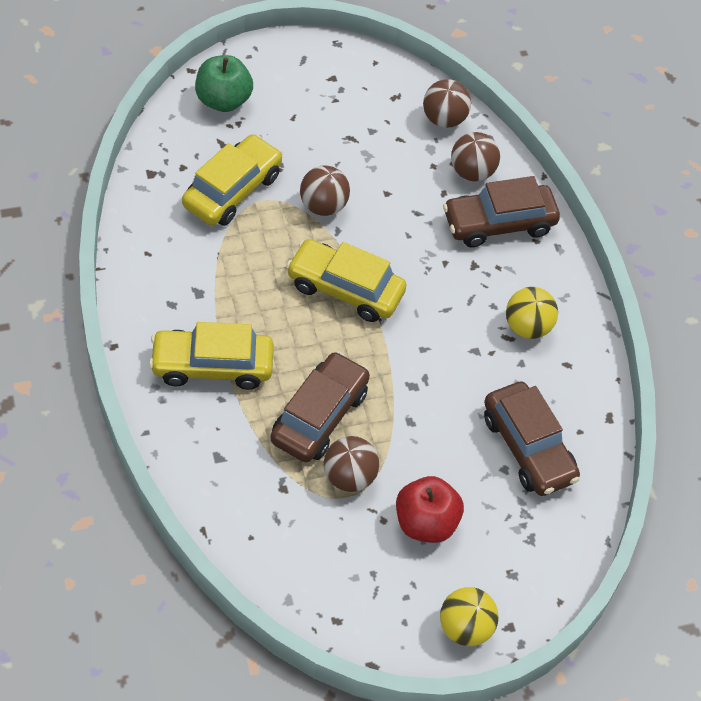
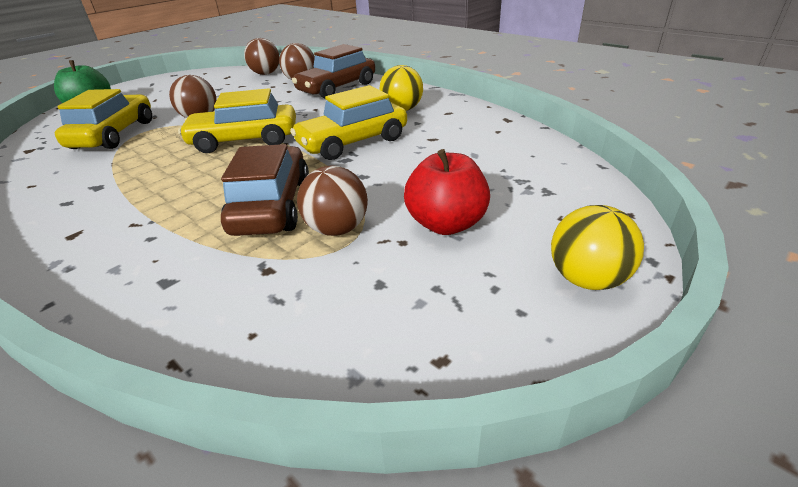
camera: 25 degrees left, 20 degrees down
(212, 366) = (129, 221): yellow car -> yellow car (353, 142)
(528, 448) = (474, 150): brown car -> none

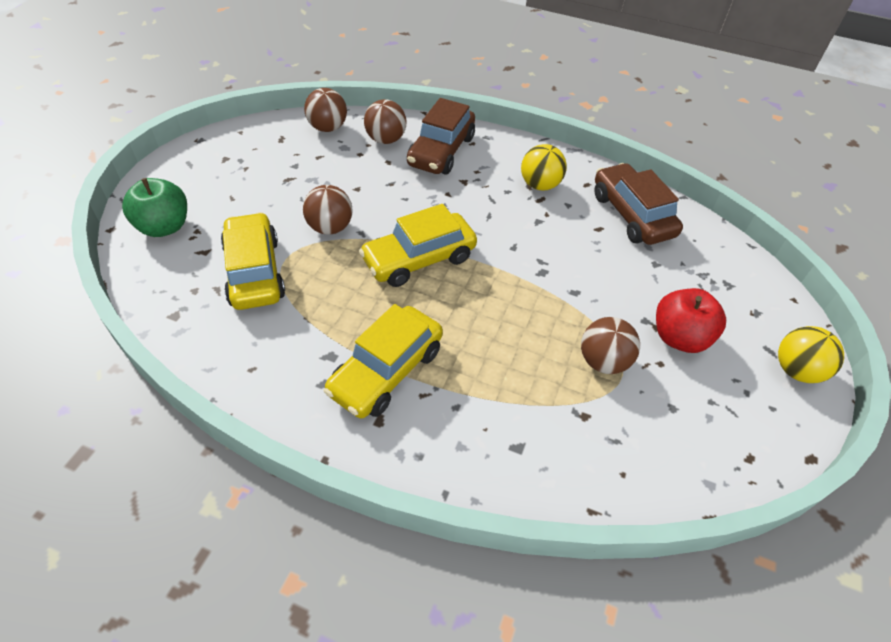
camera: 25 degrees left, 15 degrees up
(272, 206) = (528, 346): brown car -> brown car (631, 215)
(353, 142) = (531, 245): yellow car -> yellow car (386, 371)

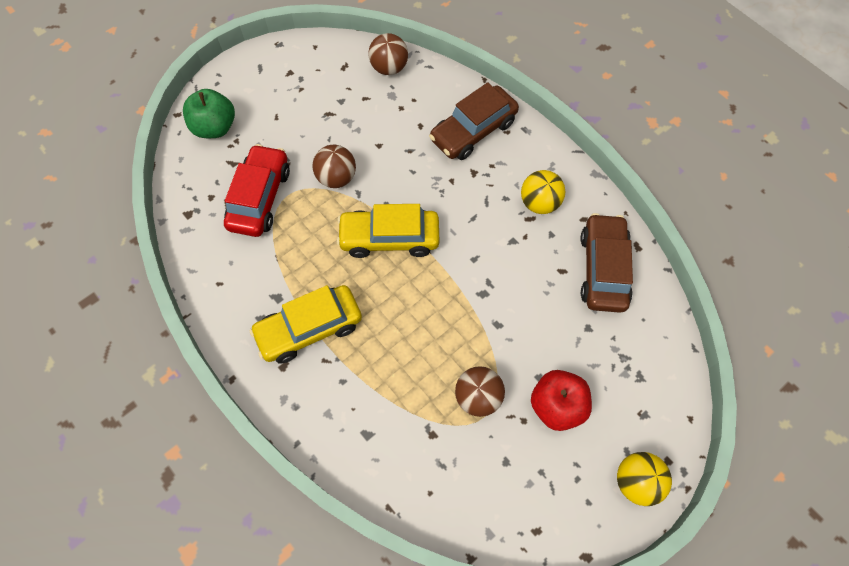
camera: 30 degrees right, 15 degrees up
(254, 272) = (260, 198): yellow car -> red car
(386, 139) = (432, 99): brown ball -> none

